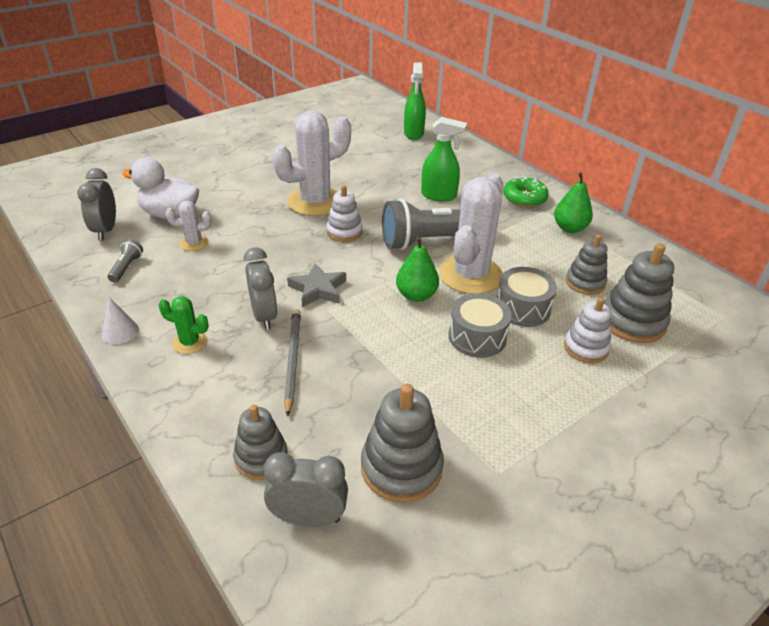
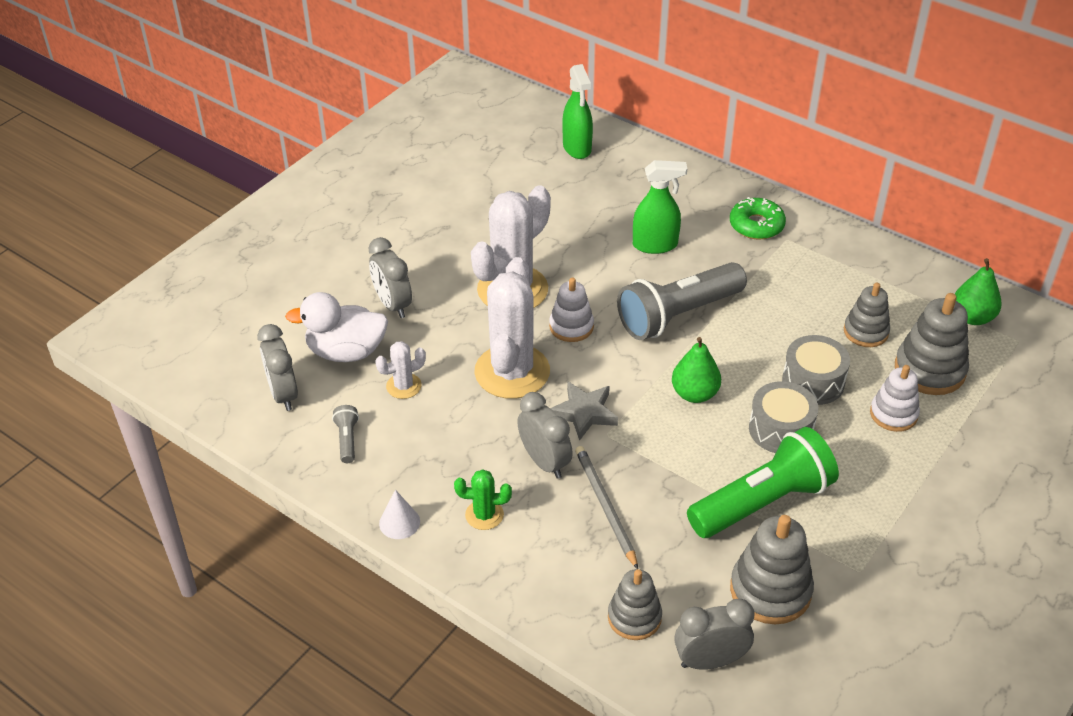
camera: 15 degrees left, 5 degrees up
(223, 194) = (392, 305): none -> grey clock
(432, 390) = (762, 502): none -> green flashlight
(470, 275) = (741, 352): white cactus -> white cactus (512, 372)
(569, 228) = (823, 259): green pear -> green pear (972, 317)

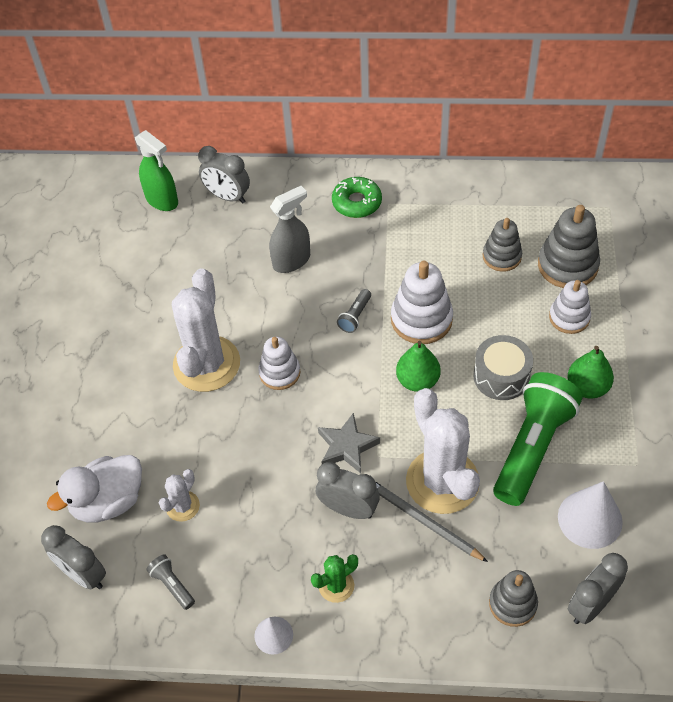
camera: 30 degrees left, 10 degrees up
(392, 305) = (115, 433): grey clock -> grey clock (227, 197)
(512, 372) = (262, 441): white cactus -> white cactus (442, 481)
(655, 245) = (292, 261): green spray bottle -> grey spray bottle
(678, 315) = (355, 316): grey flashlight -> grey flashlight, size x0.41
(740, 346) = (421, 319): none -> white stacking toy
(770, 590) = (590, 519): grey stacking toy -> white cone
(813, 382) = (495, 321): grey drum -> none
(972, 317) = (565, 204): green pear -> green pear (587, 387)

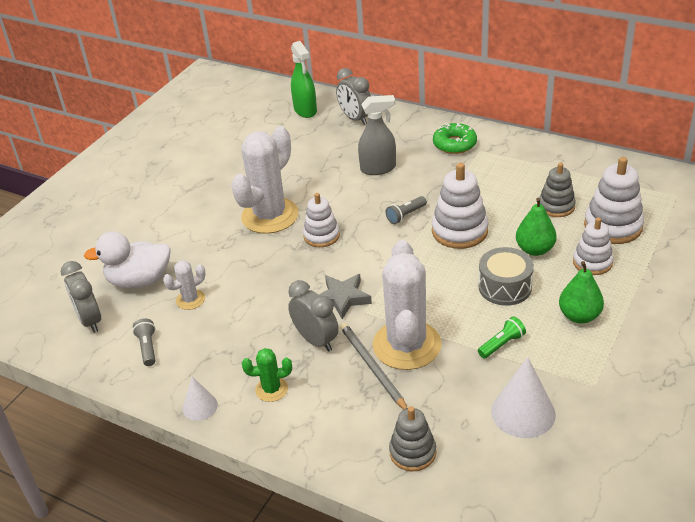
camera: 25 degrees right, 15 degrees down
(417, 381) = (430, 271): green pear -> green pear (534, 249)
(532, 447) = (501, 344): green flashlight -> green flashlight, size x0.41
(567, 265) = (613, 226): grey stacking toy -> white stacking toy
(590, 605) = (484, 478): grey clock -> none

